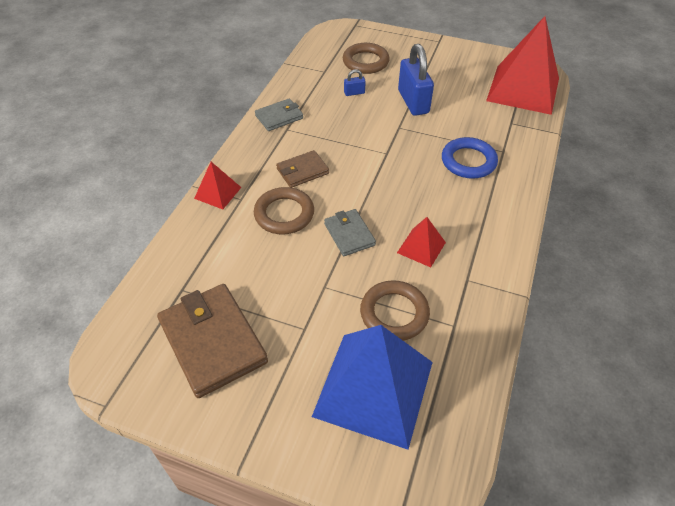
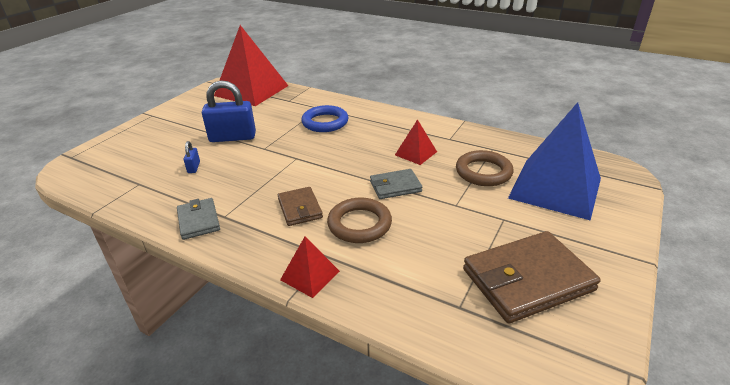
camera: 80 degrees left, 15 degrees down
(365, 62) = (146, 156): brown ring -> none

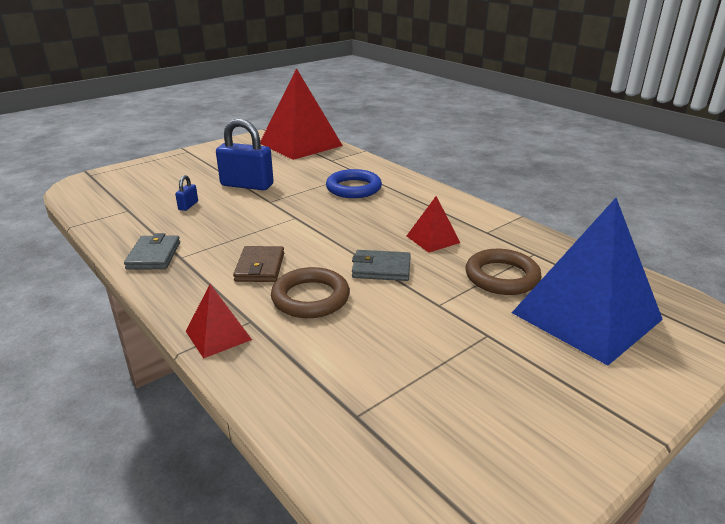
camera: 20 degrees right, 5 degrees down
(527, 280) = (465, 411): brown wallet -> none

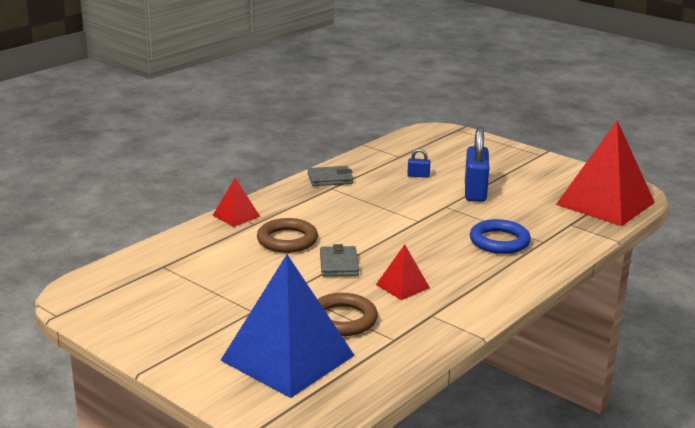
camera: 80 degrees right, 5 degrees down
(260, 267) = (325, 217): brown wallet -> none

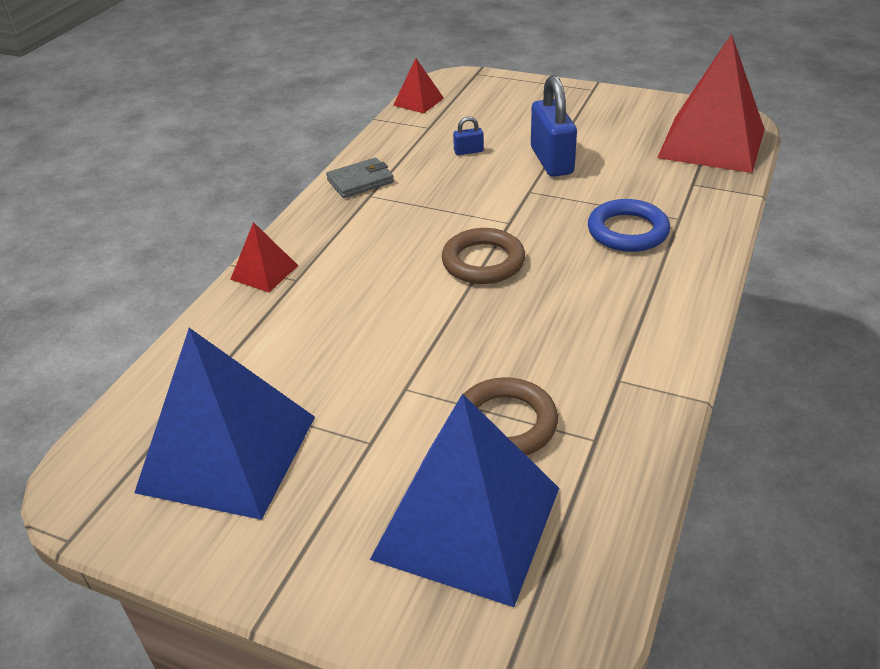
camera: 15 degrees left, 15 degrees up
(164, 297) = (227, 453): none -> blue pyramid
(287, 240) = (355, 297): brown ring -> brown ring (483, 262)
(339, 264) = (447, 322): grey wallet -> none
(402, 286) = (552, 338): red pyramid -> red pyramid (418, 101)

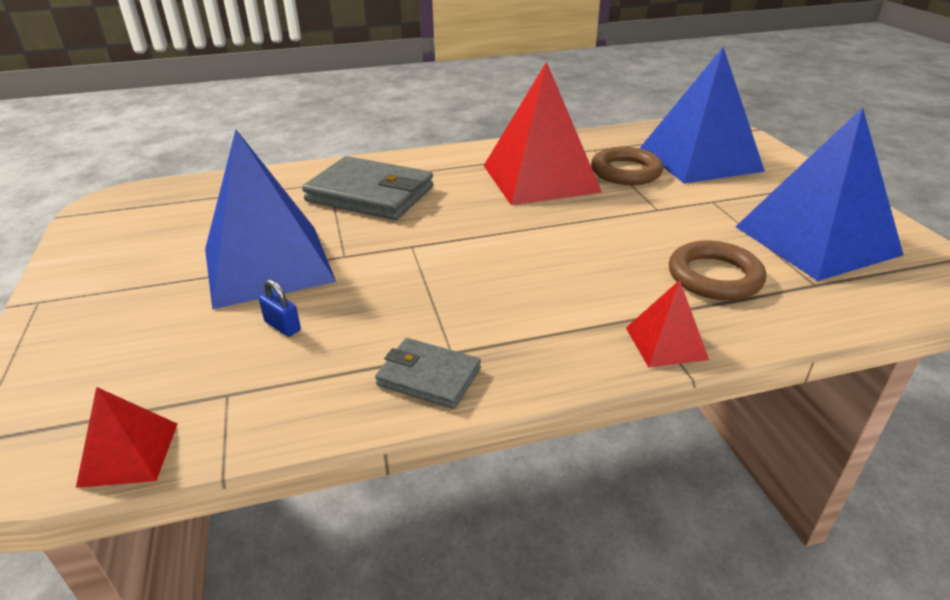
camera: 130 degrees left, 5 degrees down
(483, 262) = (485, 235): brown ring -> brown ring (714, 276)
(551, 161) = (268, 264): blue padlock -> blue pyramid
(627, 231) = (370, 194): blue ring -> grey wallet
(711, 143) = (174, 200): red pyramid -> red pyramid (540, 178)

